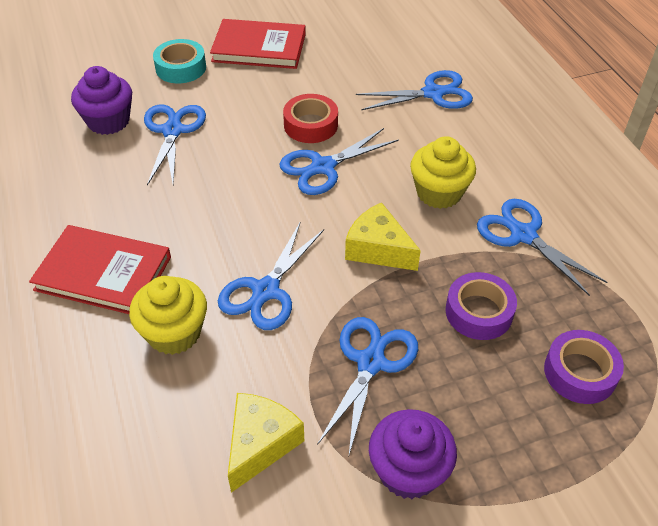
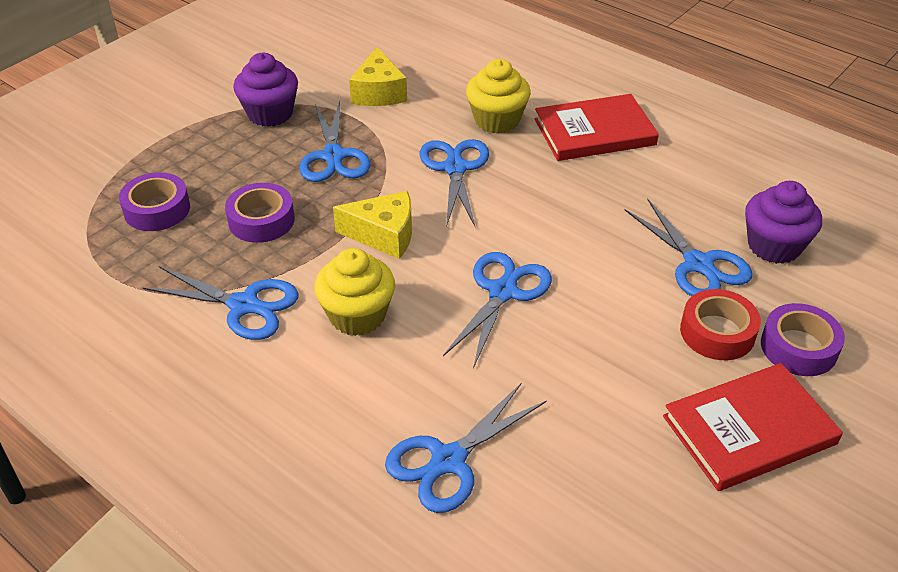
camera: 150 degrees right, 5 degrees down
(181, 68) = (798, 347): turquoise tape -> purple tape
(310, 125) = (563, 337): red tape -> red tape (717, 332)

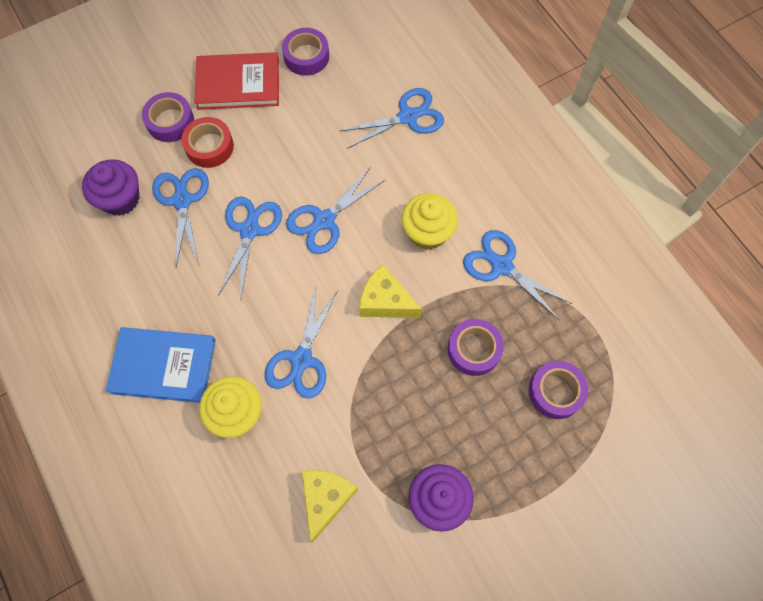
camera: 160 degrees left, 25 degrees up
(333, 156) = (396, 412): blue scissors -> blue scissors (250, 230)
(594, 132) = (163, 366): red book -> blue book
(675, 512) = (306, 56): none -> purple tape

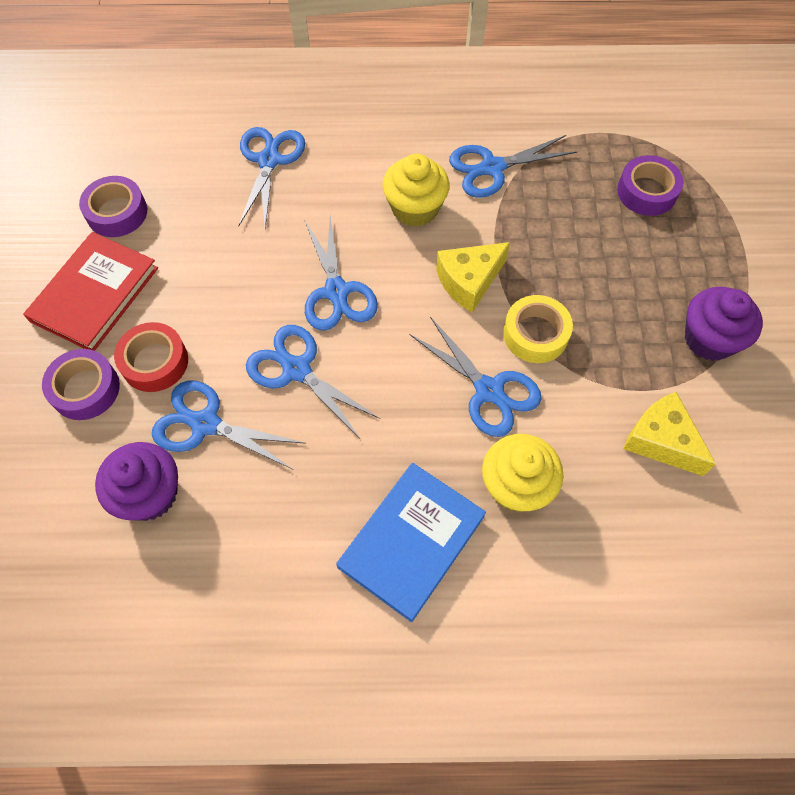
camera: 60 degrees left, 5 degrees down
(367, 369) = (535, 334): none -> yellow tape
(474, 349) = (567, 233): purple tape -> none

